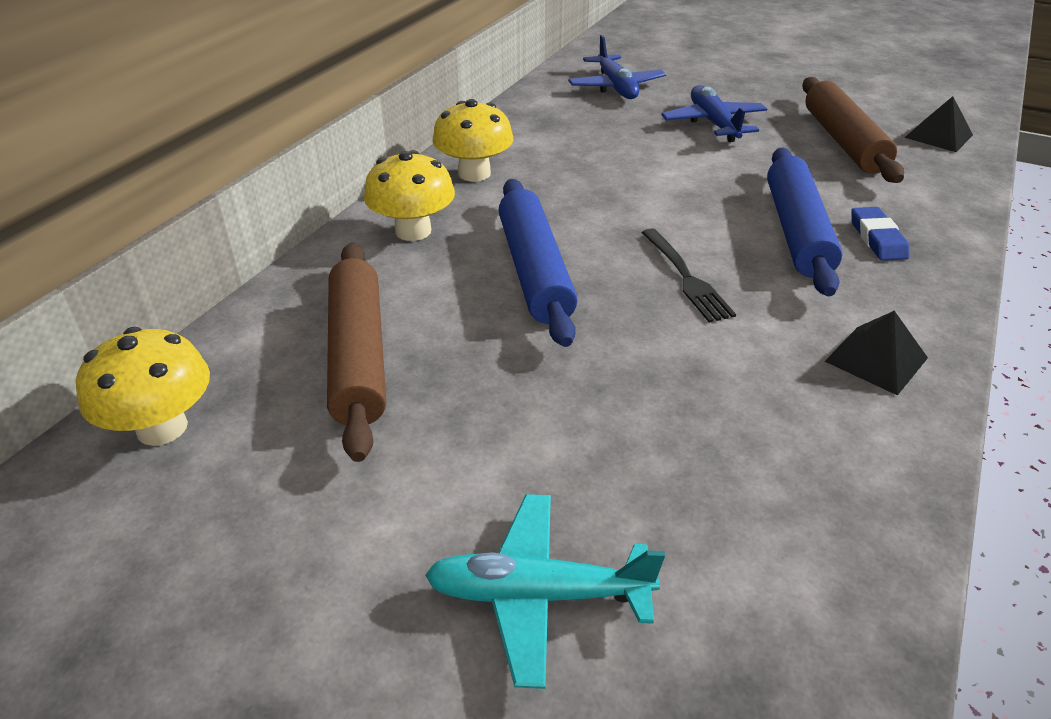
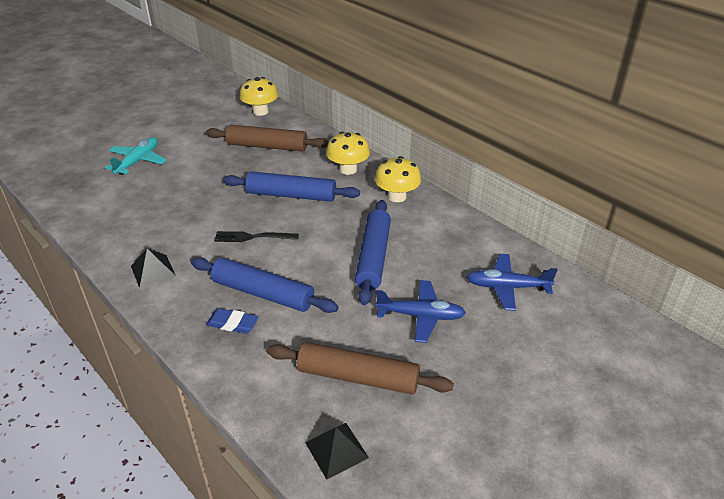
camera: 110 degrees right, 0 degrees up
(637, 167) = (373, 257): none -> blue rolling pin

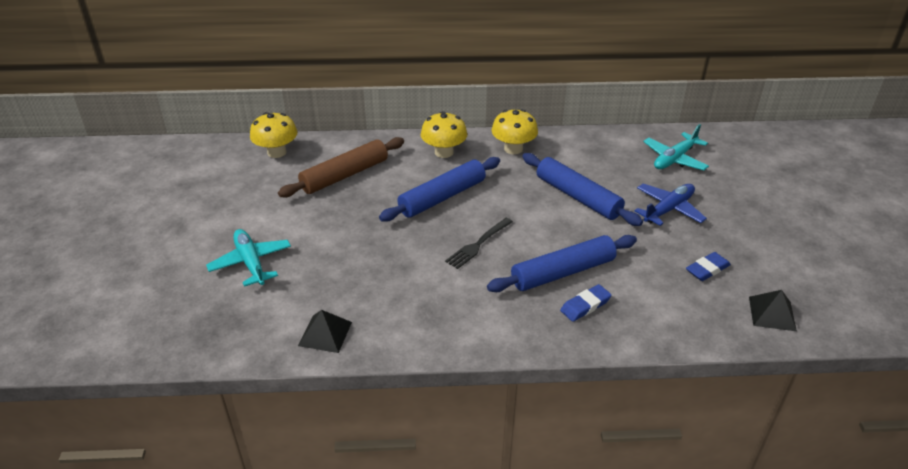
camera: 50 degrees left, 0 degrees up
(153, 271) = (458, 324): black pyramid -> black pyramid (325, 333)
(358, 377) = (707, 269): brown rolling pin -> blue eraser
(507, 287) = (674, 159): blue plane -> turquoise plane

